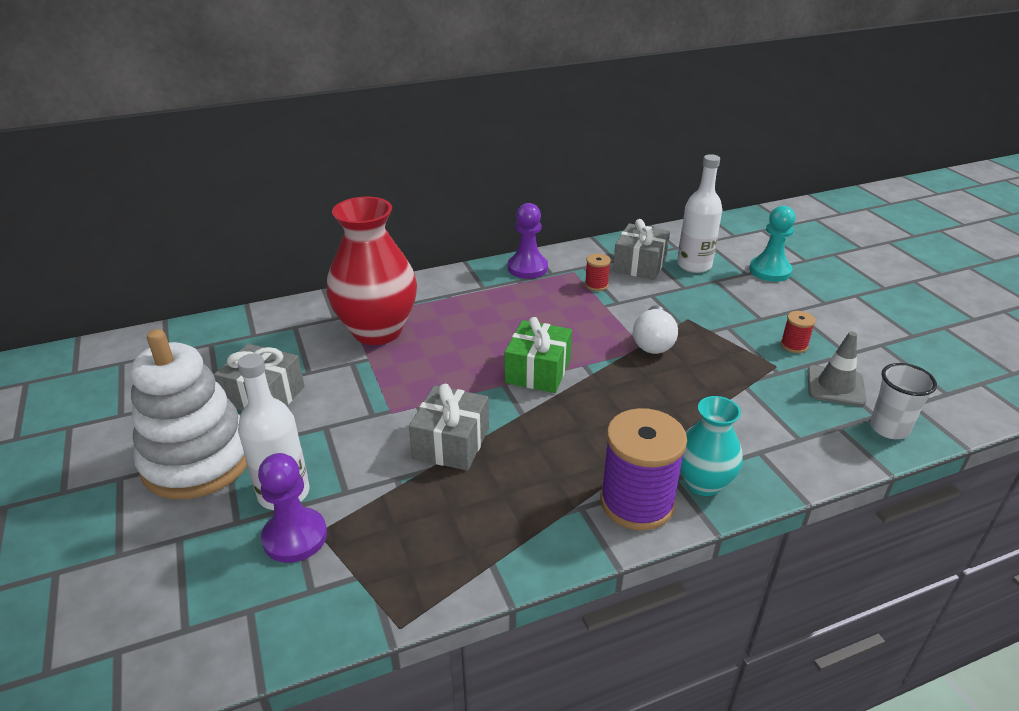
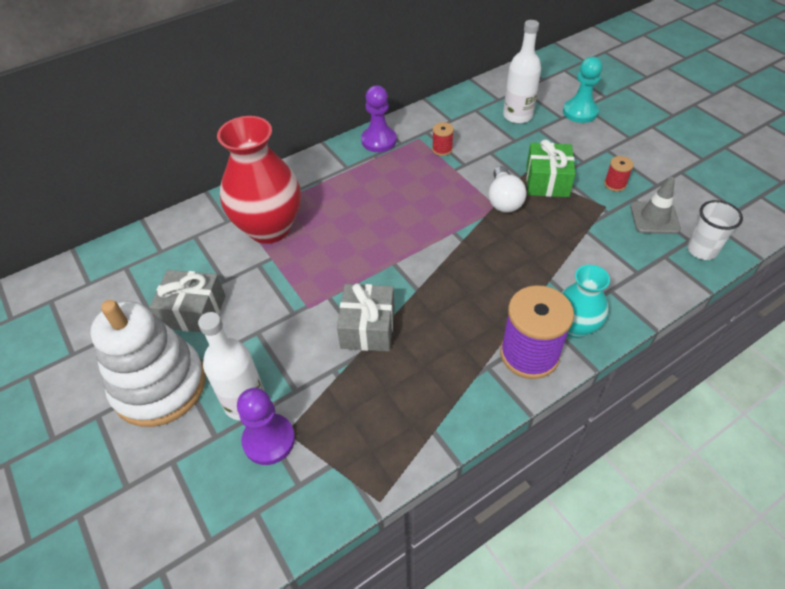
camera: 10 degrees left, 15 degrees up
(538, 371) = (418, 245): green gift -> green gift (547, 181)
(639, 265) = (472, 122): grey gift -> none

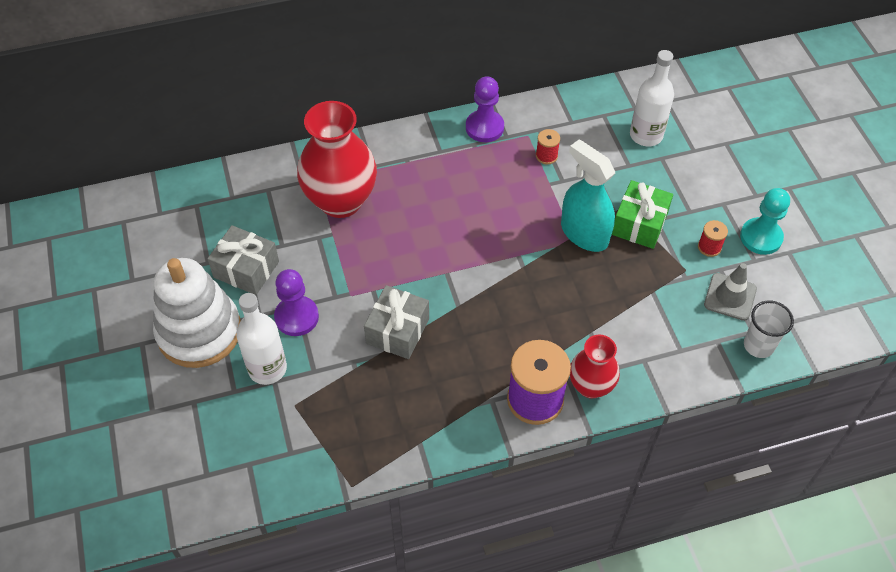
camera: 15 degrees right, 5 degrees up
(269, 440) = (277, 408): purple pawn -> purple pawn (296, 317)
(503, 200) = (584, 233): white light bulb -> turquoise spray bottle
(575, 326) = (590, 386): turquoise vase -> red vase
(580, 112) = (717, 148): turquoise pawn -> turquoise pawn (761, 237)

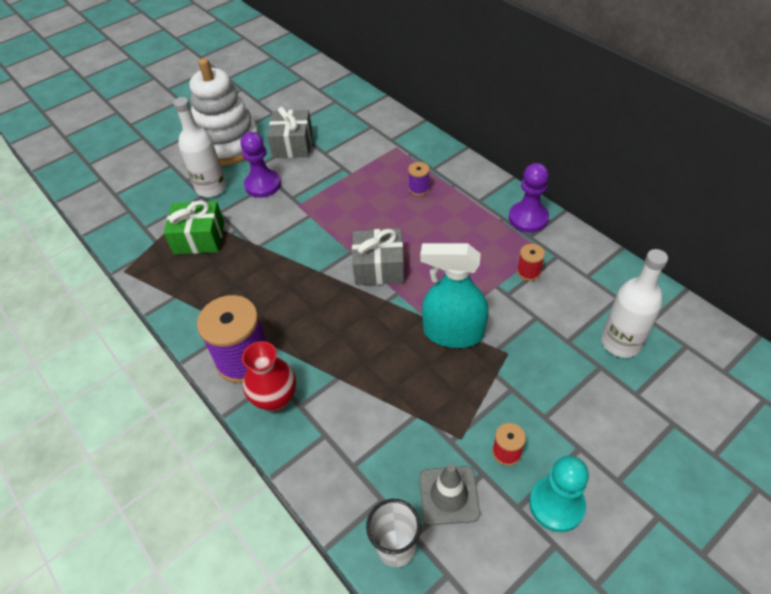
camera: 70 degrees right, 5 degrees down
(340, 201) = (385, 165): red vase -> none
(394, 188) = (419, 189): none -> purple spool
(397, 331) = (276, 244): grey gift -> grey gift (379, 267)
(584, 233) = (453, 333): turquoise spray bottle -> turquoise spray bottle turned 105 degrees counterclockwise
(639, 224) = (495, 375): green gift -> green gift (199, 238)

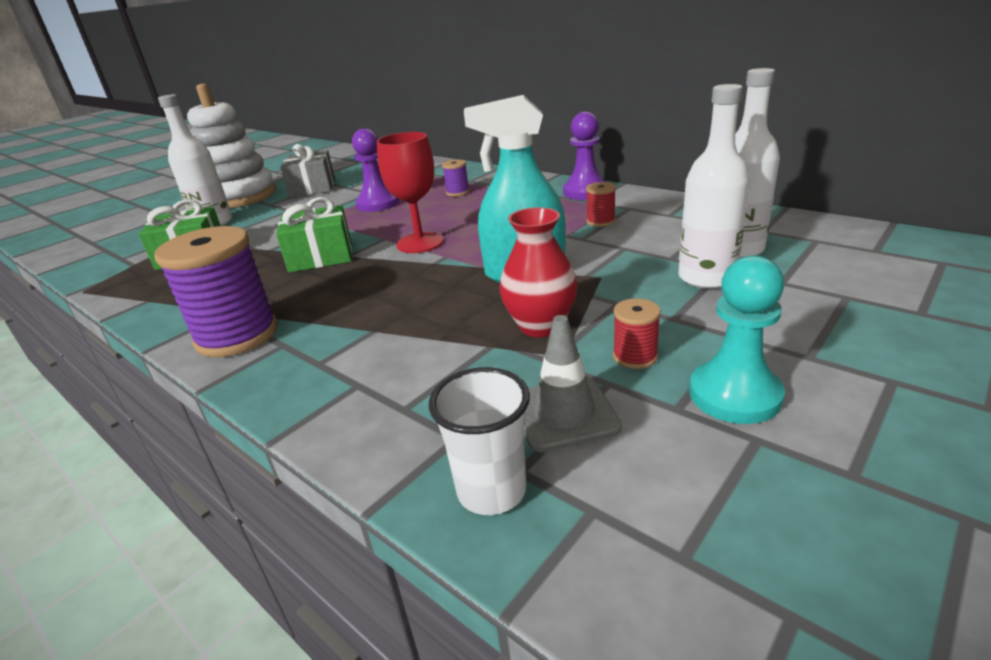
camera: 10 degrees left, 20 degrees down
(263, 185) = (276, 213): purple pawn -> purple pawn (378, 204)
(275, 398) = (281, 362): red vase -> red vase (540, 326)
(301, 267) = (321, 256): none -> green gift
(379, 267) = (420, 243): grey gift -> red goblet
(584, 374) = (706, 278): none -> white bottle

